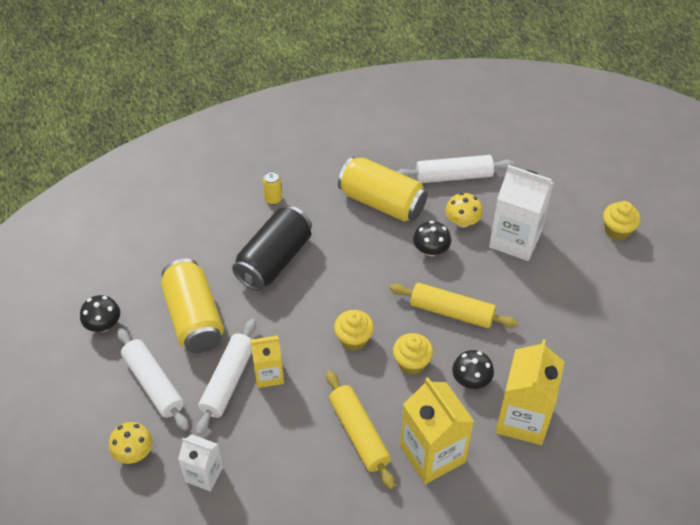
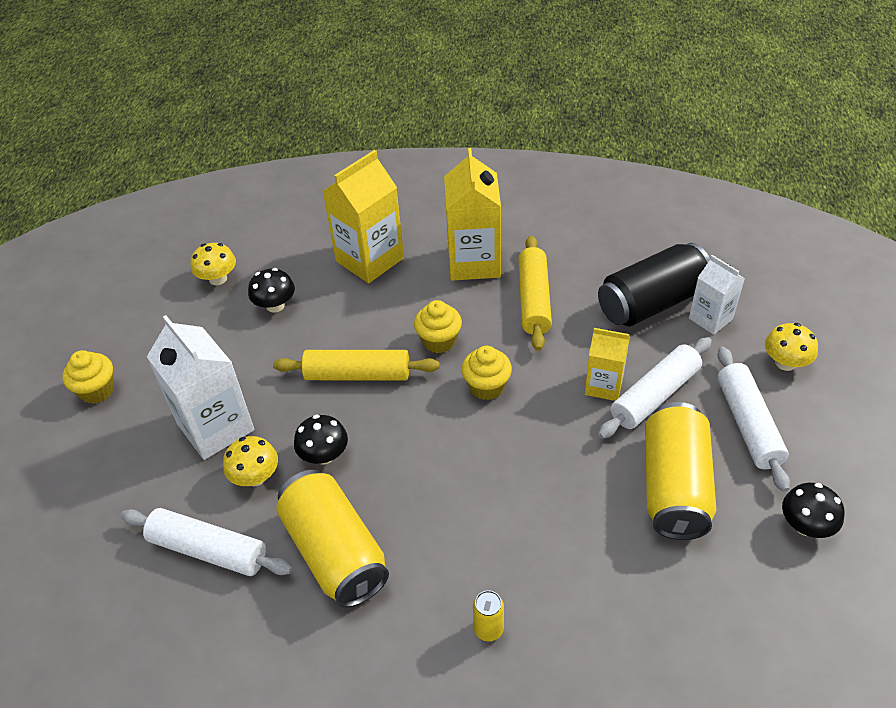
camera: 150 degrees left, 5 degrees down
(274, 260) = (534, 525): black can -> black can (651, 303)
(451, 311) = (358, 375): yellow rolling pin -> yellow rolling pin turned 45 degrees counterclockwise
(471, 380) = (391, 305): black mushroom -> black mushroom (275, 305)
(628, 348) = (218, 279): none -> yellow mushroom

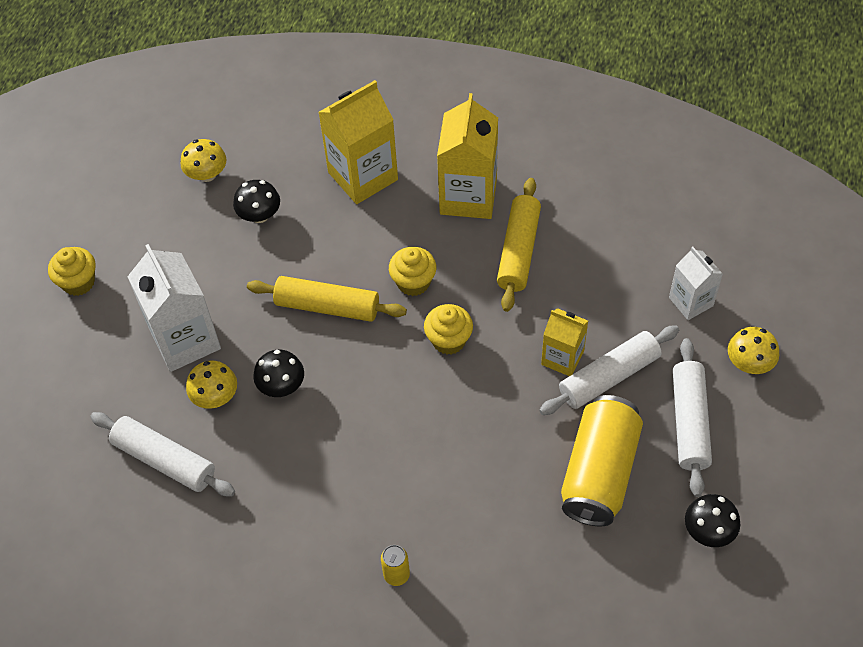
camera: 10 degrees right, 10 degrees up
(335, 552) = (276, 481): yellow can -> none
(651, 303) = (636, 274): black can -> none

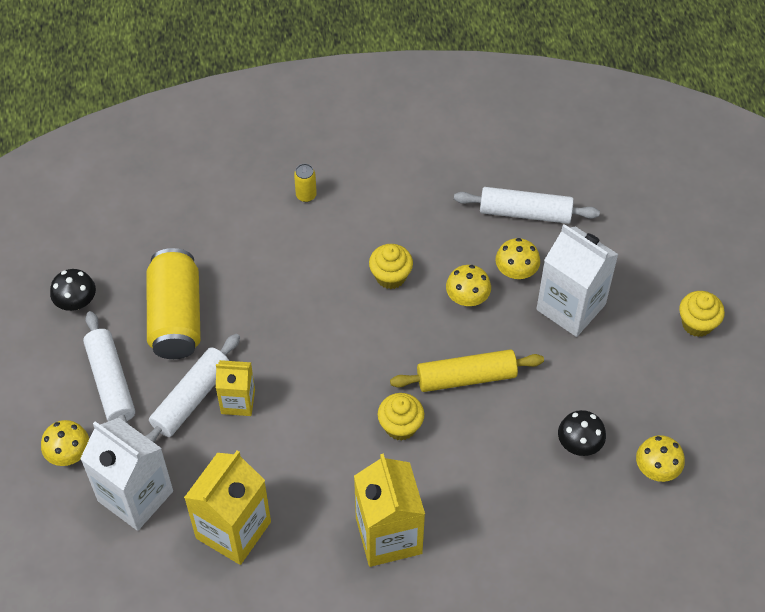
camera: 155 degrees right, 0 degrees up
(281, 385) = (467, 297): black mushroom -> yellow mushroom
(363, 176) = (504, 521): yellow carton -> yellow carton (233, 530)
(448, 340) = (344, 383): yellow cupcake -> yellow cupcake (390, 276)
(518, 251) = (316, 492): yellow rolling pin -> none
(691, 302) = (135, 496): white carton -> white carton, size x1.71

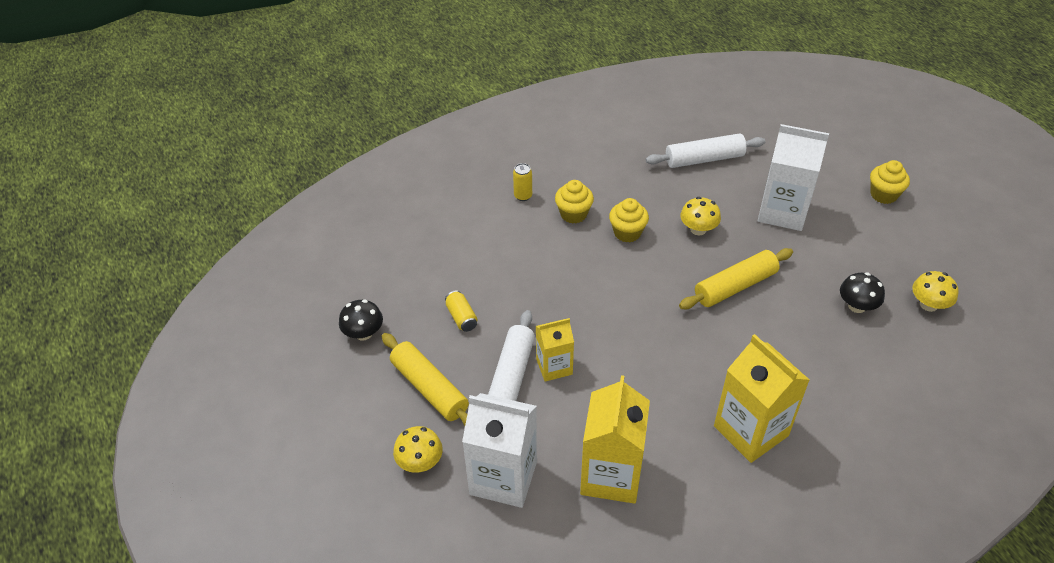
camera: 20 degrees left, 10 degrees down
(111, 382) = (430, 388): white rolling pin -> yellow rolling pin
(176, 317) = (461, 317): yellow can -> yellow can, size x0.43
(400, 426) = (705, 340): yellow cupcake -> yellow cupcake (573, 214)
(516, 271) = (724, 200): yellow mushroom -> none

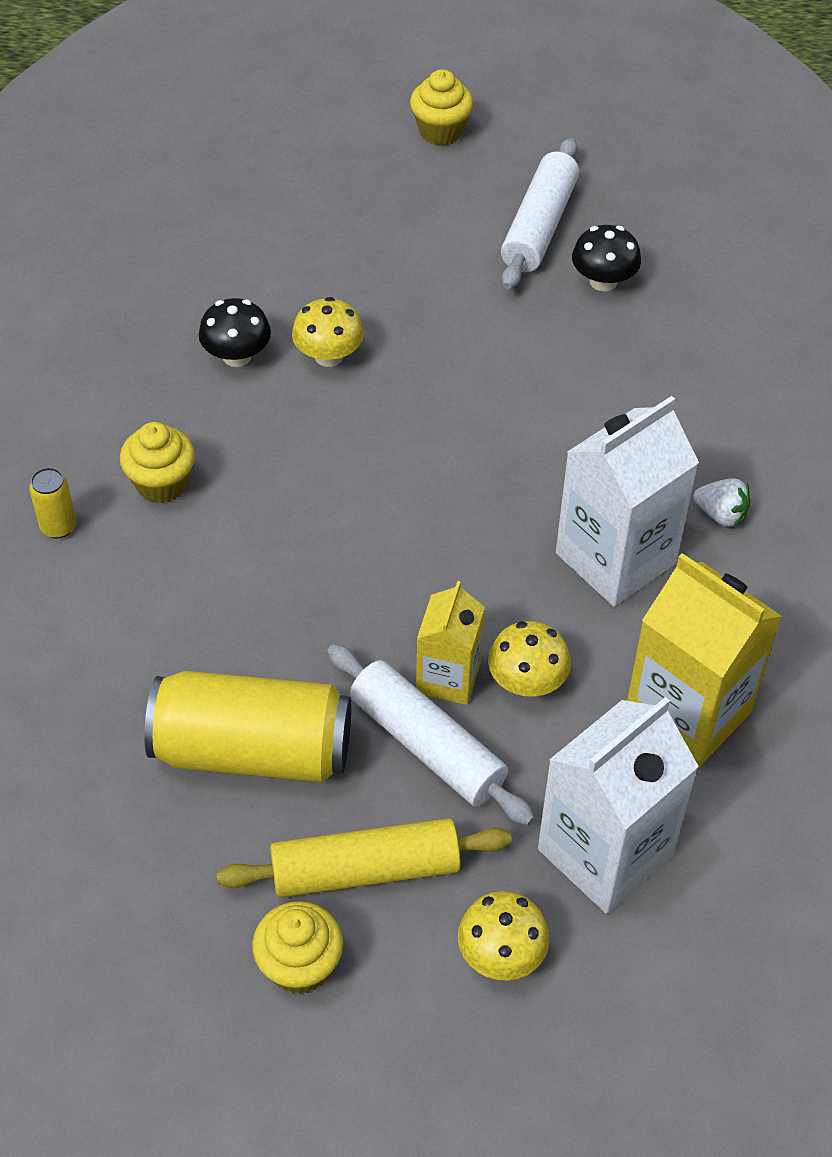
camera: 60 degrees left, 5 degrees up
(363, 333) = (170, 914): black mushroom -> black mushroom (237, 356)
(461, 317) = (252, 750): yellow can -> yellow can, size x2.35
(627, 233) = (261, 440): yellow cupcake -> yellow cupcake (299, 965)
(704, 159) = (195, 264): white rolling pin -> white rolling pin (539, 226)
(735, 286) = (468, 381): yellow rolling pin -> none
(751, 431) = (721, 515): yellow carton -> white strawberry
(782, 212) = (378, 247): white carton -> white carton (615, 558)
(928, 304) = (654, 214): yellow mushroom -> yellow mushroom (527, 682)

